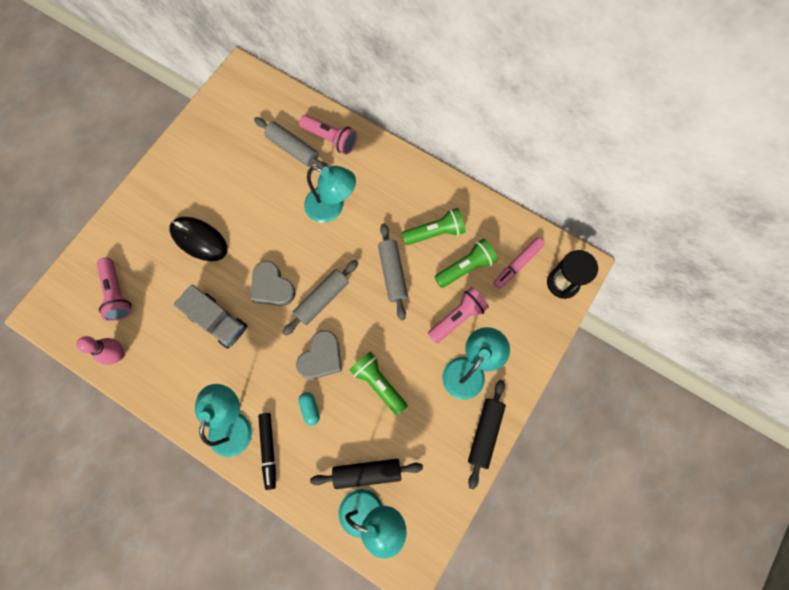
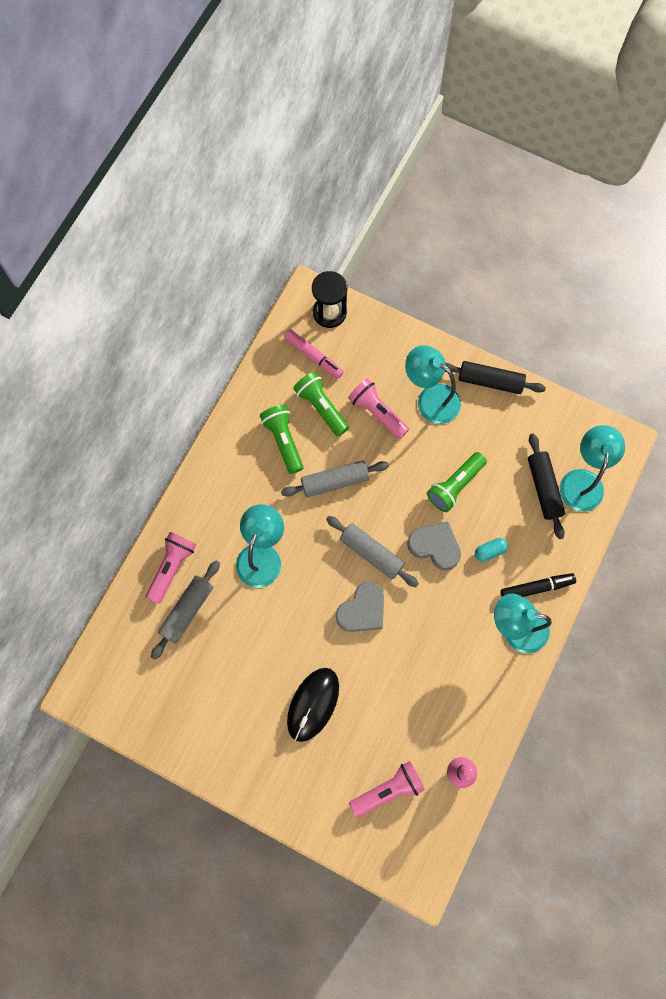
camera: 95 degrees left, 0 degrees up
(218, 321) = (408, 664): grey truck -> none

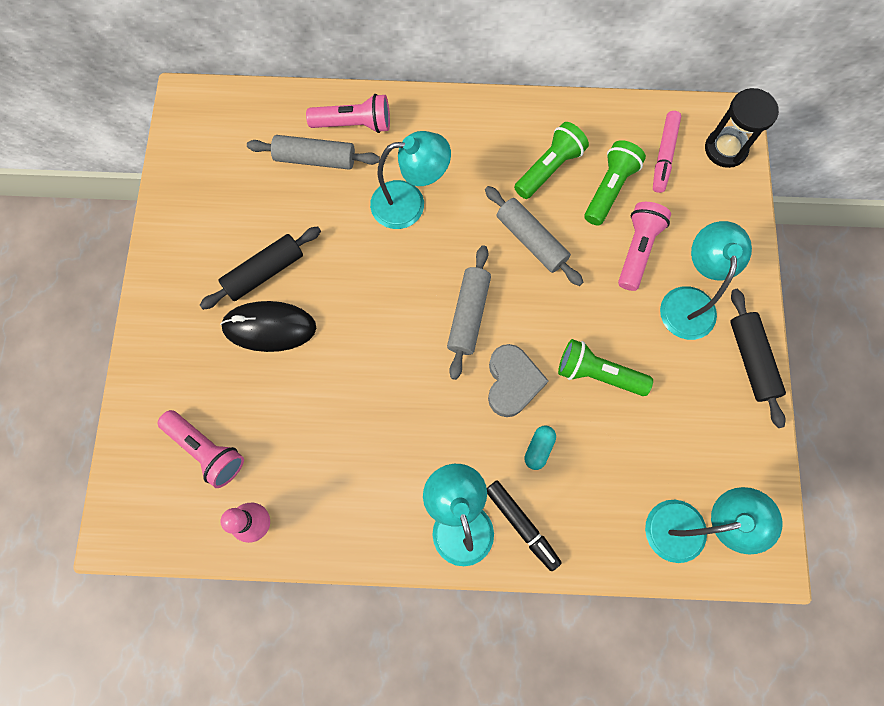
camera: 65 degrees right, 0 degrees up
(362, 610) = (398, 334): grey heart -> none
(490, 551) = (538, 449): turquoise capsule -> turquoise capsule turned 75 degrees clockwise
(543, 488) = (652, 482): black rolling pin -> black rolling pin (264, 272)

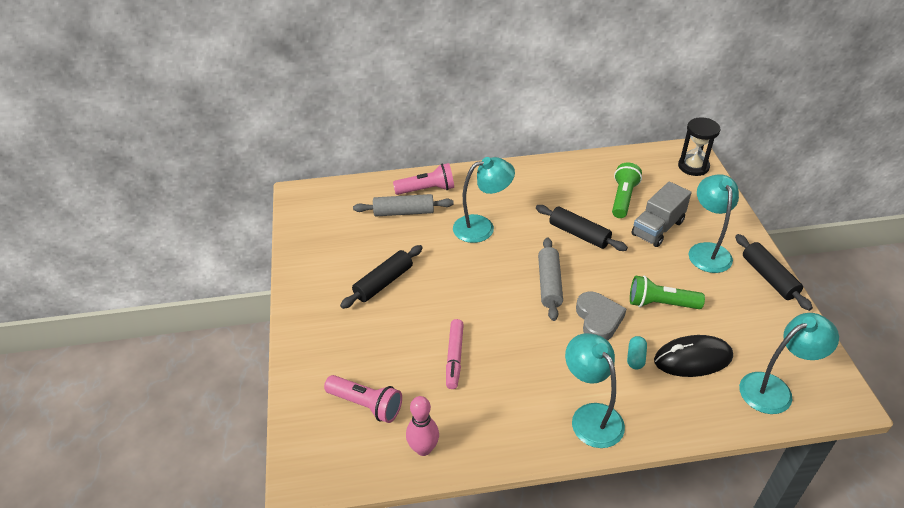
camera: 10 degrees left, 30 degrees down
(269, 327) = (397, 316): black mouse -> black mouse (692, 359)
(522, 525) = (643, 411): black marker -> none
(531, 240) = (579, 234): grey rolling pin -> black rolling pin
(549, 168) = (576, 193): green flashlight -> none
(637, 250) = (657, 228): pink flashlight -> grey truck
(664, 155) = (653, 175): pink marker -> pink marker (454, 357)

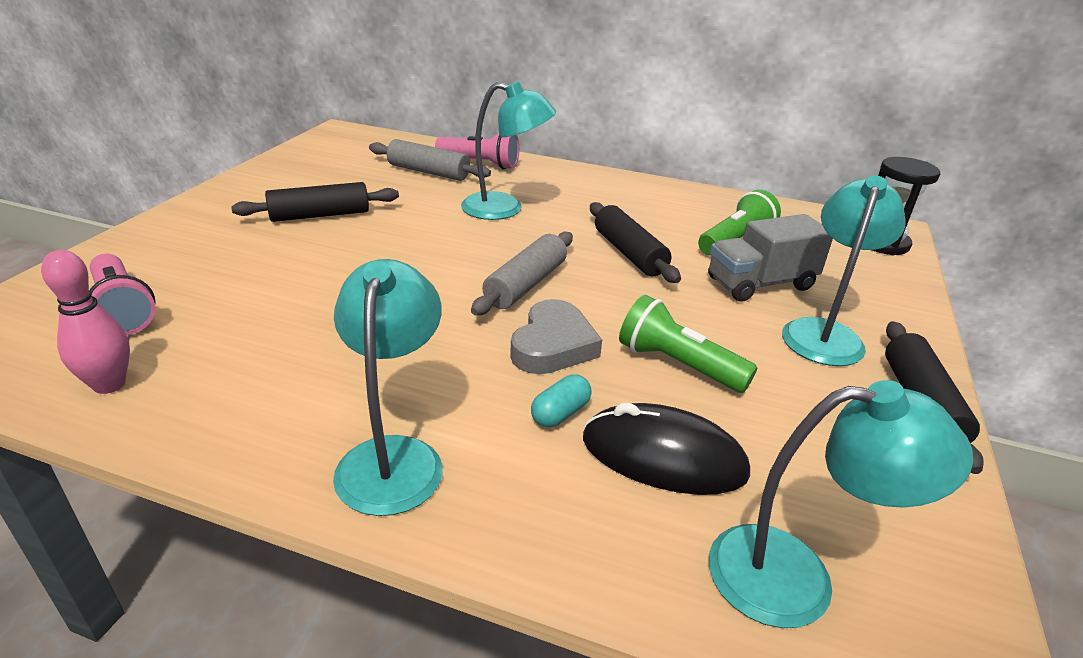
camera: 25 degrees right, 10 degrees down
(454, 357) = (297, 308): pink marker -> none

